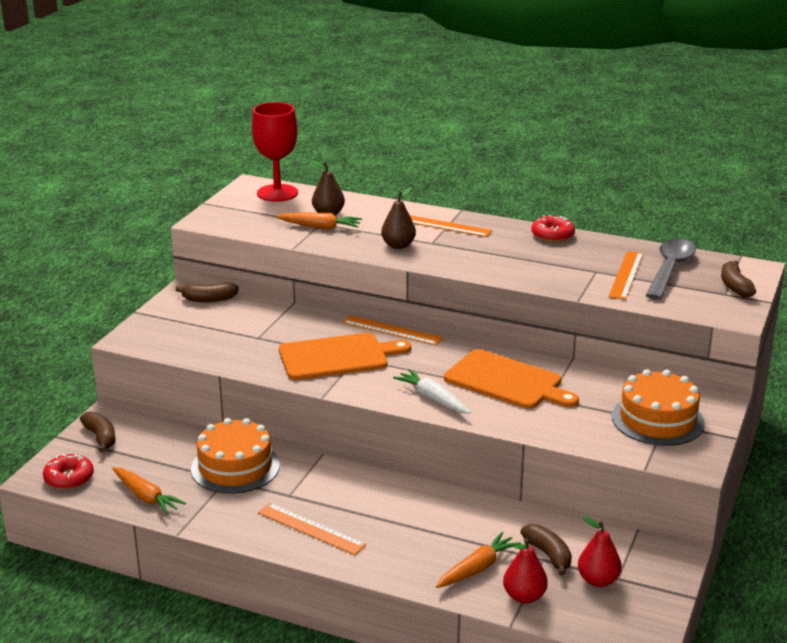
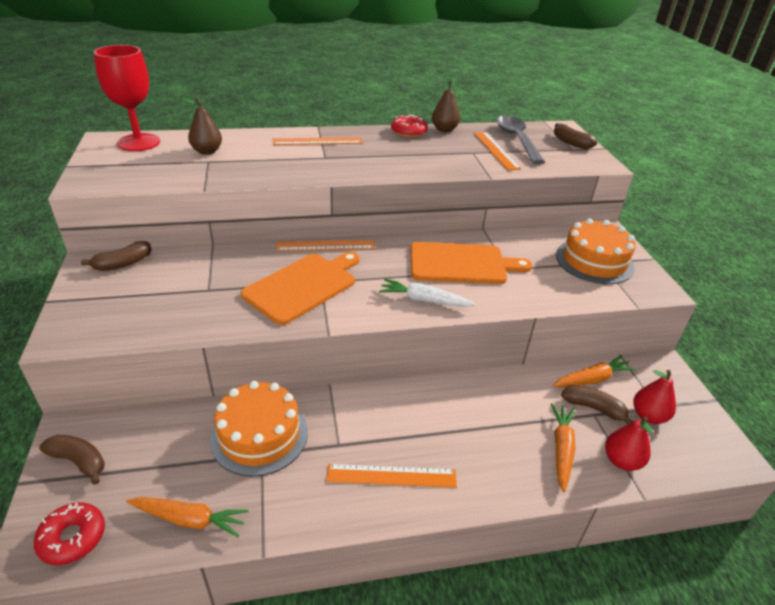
camera: 35 degrees left, 10 degrees up
(320, 227) = (211, 165): orange carrot -> orange carrot (592, 379)
(398, 245) = (300, 166): brown pear -> brown pear (444, 129)

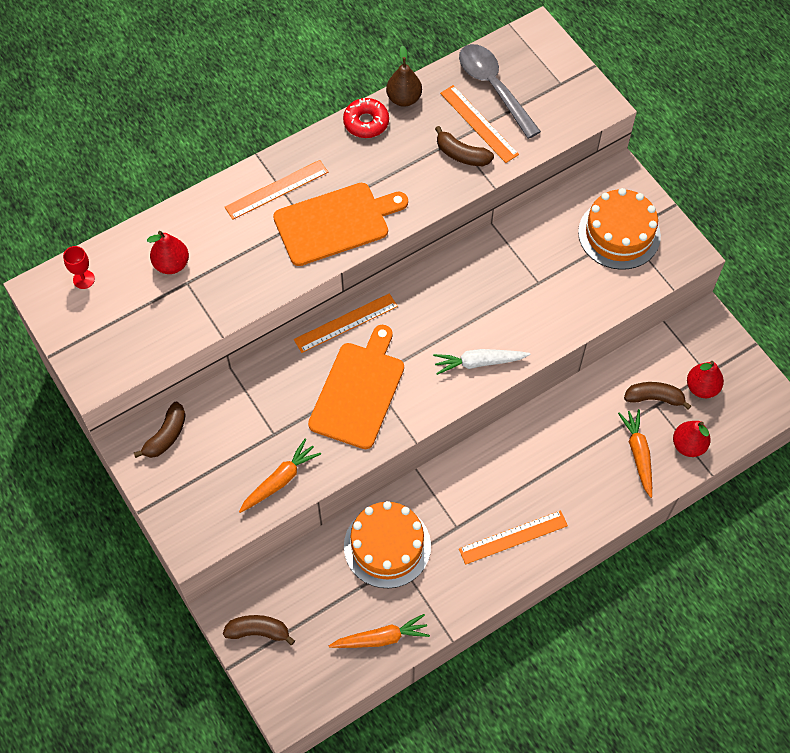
camera: 20 degrees left, 25 degrees up
(72, 538) = (306, 687): red donut -> none
(139, 142) = (84, 279): red goblet -> red goblet, size x0.44
(207, 151) = (171, 264): brown pear -> red pear
(461, 264) = (492, 294): orange cutting board -> orange cutting board (335, 223)
(570, 142) = (555, 68): brown banana -> brown banana (461, 154)
(592, 379) = (645, 364): orange carrot -> orange carrot (280, 480)

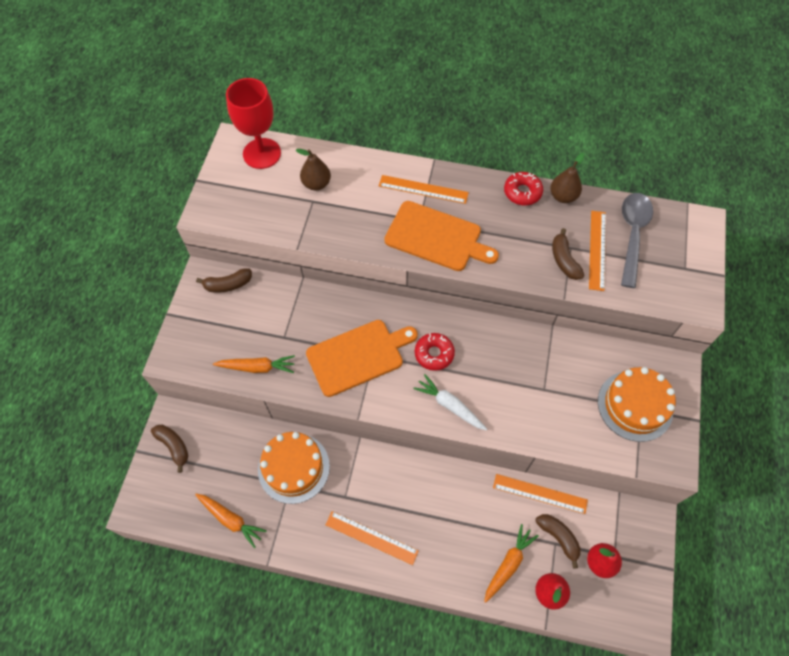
camera: 45 degrees right, 0 degrees up
(84, 279) = (262, 153): red goblet -> red goblet, size x2.28
(171, 264) = (316, 184): red pear -> brown pear
(345, 323) = (395, 308): orange ruler -> orange ruler (540, 493)
(420, 332) = (434, 354): none -> red donut

